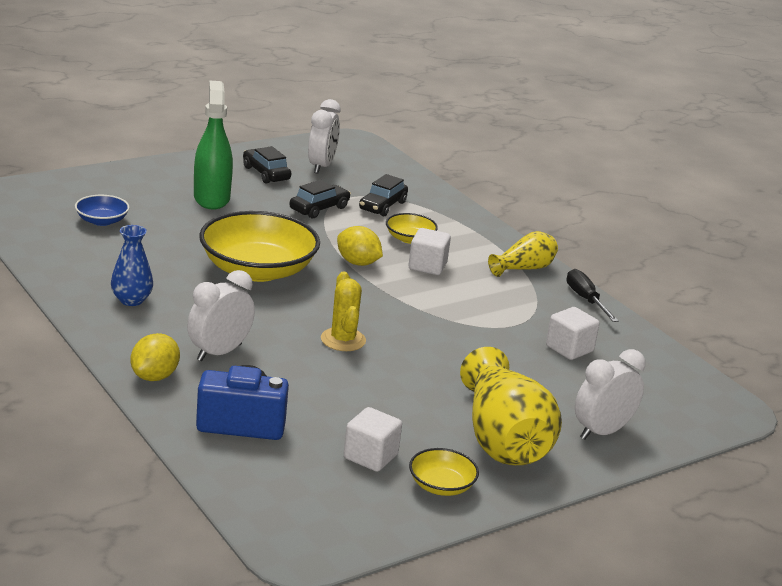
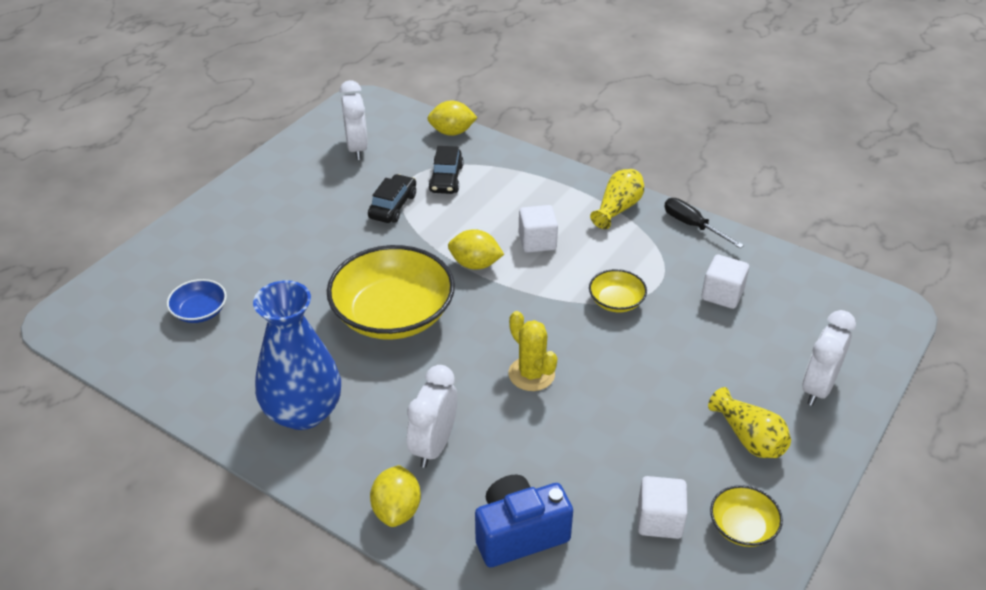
camera: 20 degrees left, 15 degrees up
(131, 300) = (303, 412): blue vase -> blue vase, size x1.84
(211, 198) = (285, 234): green spray bottle -> none
(266, 173) = (313, 179): black car -> none
(409, 239) = (498, 212): yellow bowl -> yellow bowl (616, 301)
(416, 180) = (452, 132): none -> yellow lemon
(502, 439) = (749, 438): yellow vase -> yellow vase, size x0.54

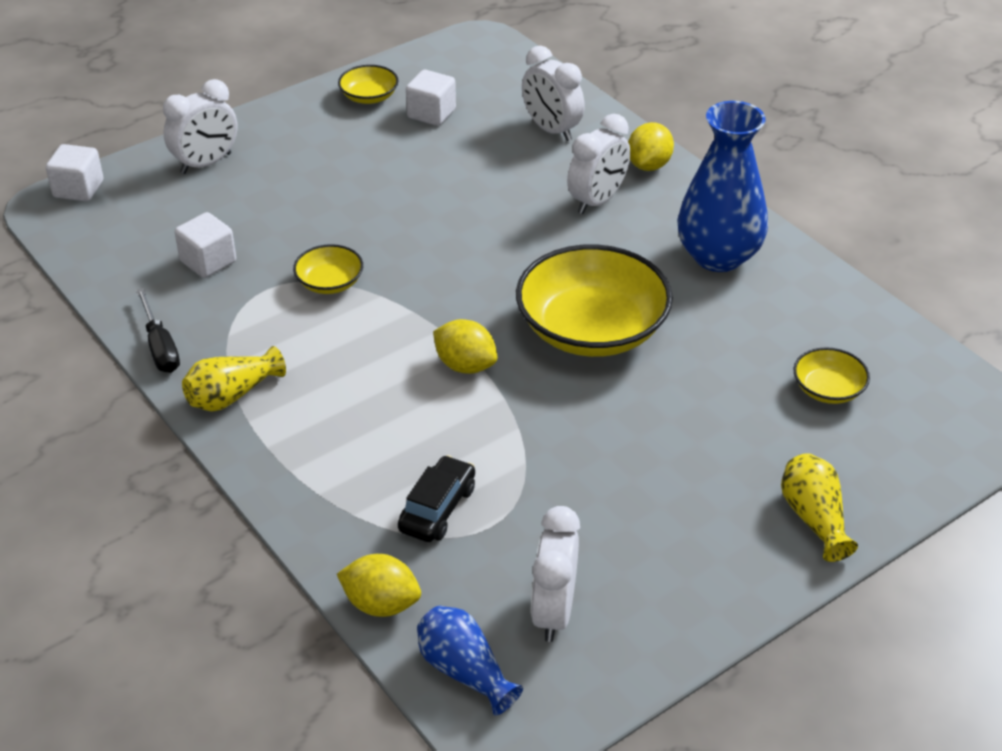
camera: 160 degrees left, 0 degrees up
(200, 311) = (828, 389): blue bowl -> yellow bowl
(393, 206) = (536, 480): black car -> none
(394, 117) = (464, 671): none -> blue vase
(519, 534) = (551, 130): blue camera -> white clock
(531, 374) = (470, 236): yellow cactus -> none
(537, 241) = (370, 376): white cube -> white cube (78, 189)
(749, 438) = (307, 144): yellow vase -> yellow vase (814, 518)

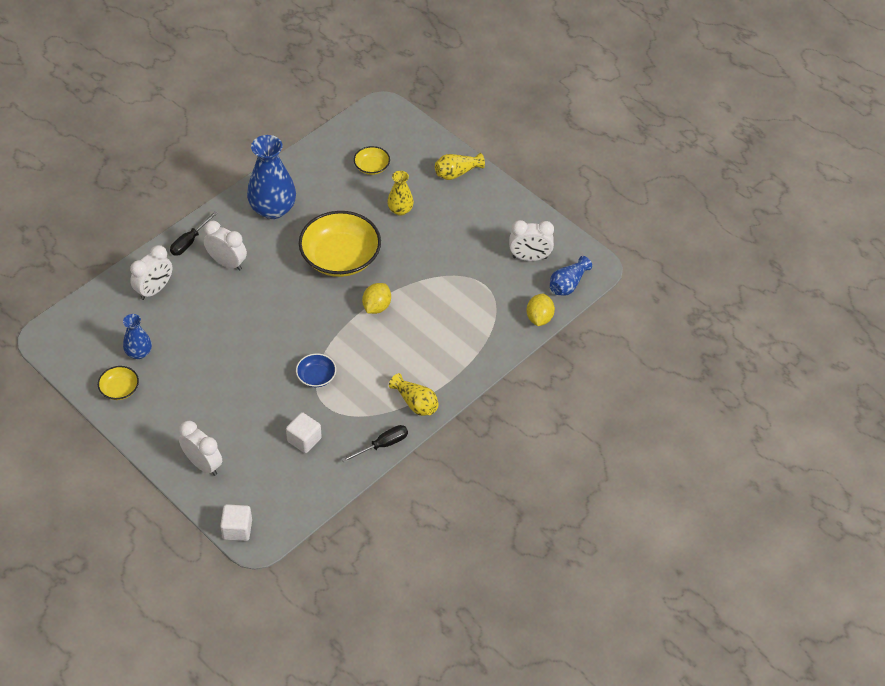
camera: 100 degrees left, 10 degrees up
(329, 282) = (316, 377): yellow bowl -> blue bowl
(431, 114) = (139, 352): white cube -> blue vase
(437, 509) = (478, 305): black car -> none
(648, 165) = (189, 241): yellow lemon -> black screwdriver
(708, 419) = (400, 210): none -> yellow vase

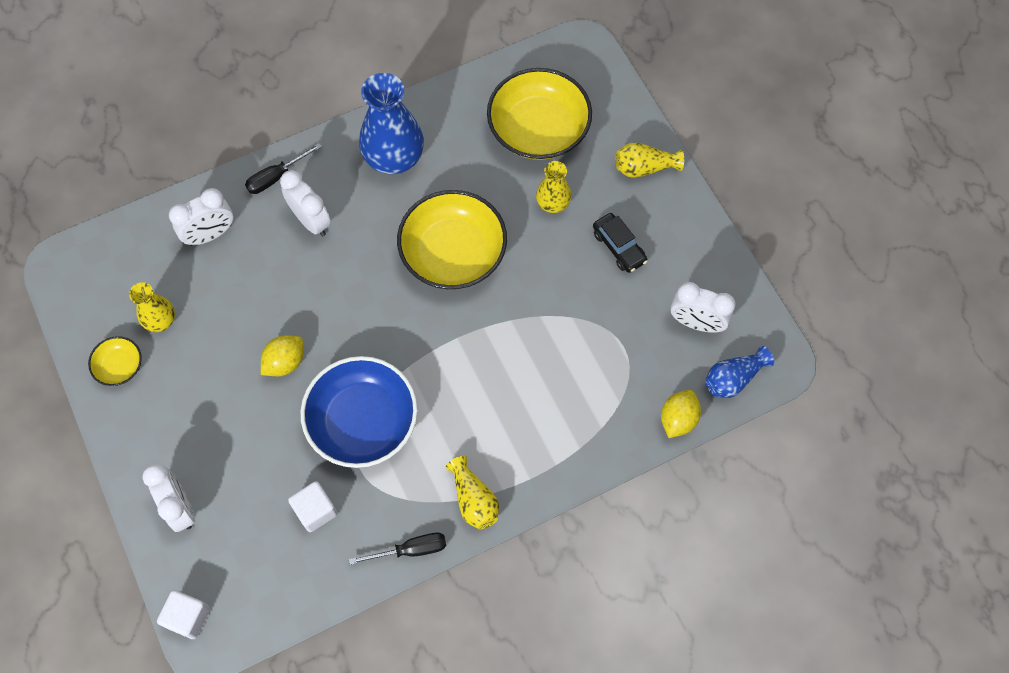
camera: 20 degrees right, 15 degrees up
(139, 352) = (160, 320): blue vase -> yellow vase
(316, 377) = (362, 421): blue bowl -> blue bowl, size x2.14
(372, 167) = (538, 129): yellow bowl -> yellow bowl, size x2.14
(376, 307) = (473, 339): yellow lemon -> yellow lemon (285, 362)
(458, 225) = (619, 247): none -> black car

